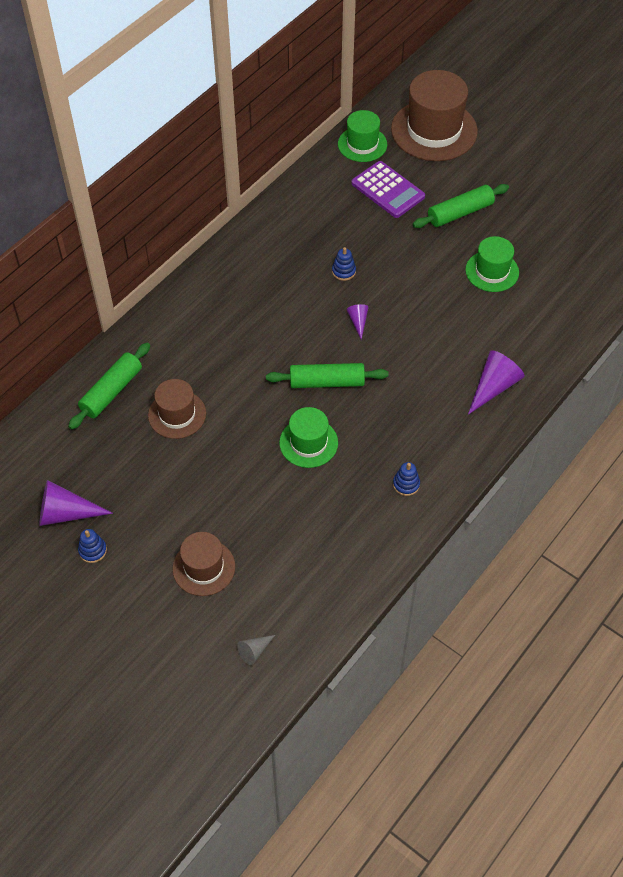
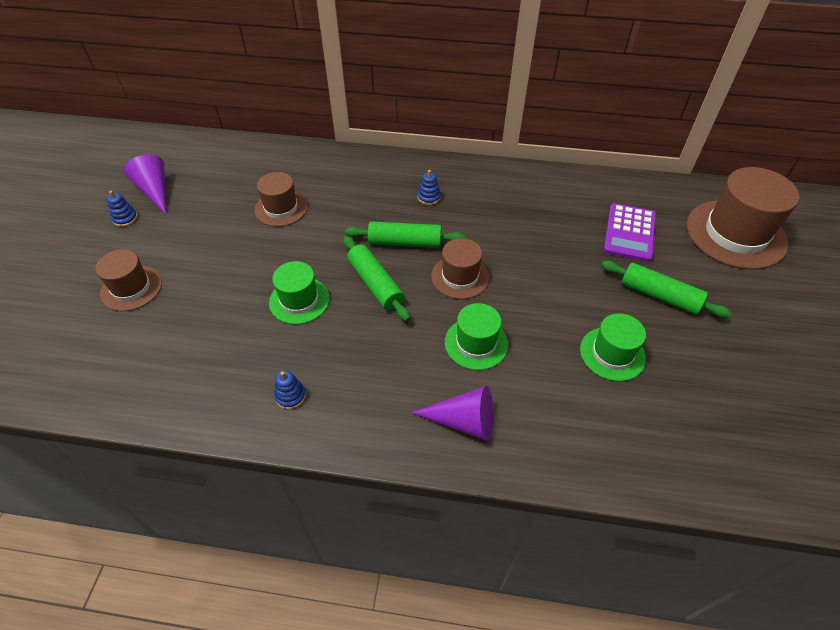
camera: 60 degrees right, 5 degrees down
(111, 391) = (281, 166): green rolling pin -> green rolling pin (405, 242)
(254, 651) = (50, 360): grey cone -> none
(343, 271) = (508, 243): blue stacking toy -> blue stacking toy (429, 197)
(358, 322) = (460, 277): purple cone -> brown hat
(362, 144) = (662, 195): green hat -> green hat (476, 343)

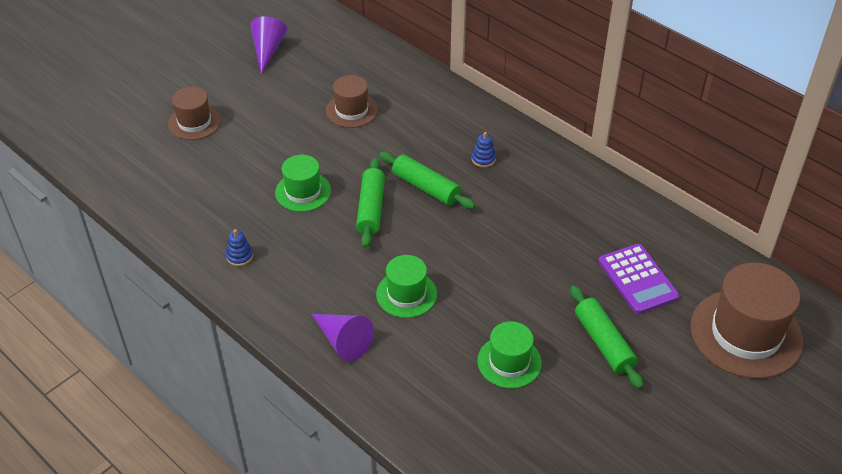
camera: 35 degrees right, 5 degrees down
(125, 218) = (229, 64): blue stacking toy -> none
(460, 277) = (444, 238): brown hat -> none
(629, 233) = (638, 279): purple calculator -> purple calculator turned 75 degrees counterclockwise

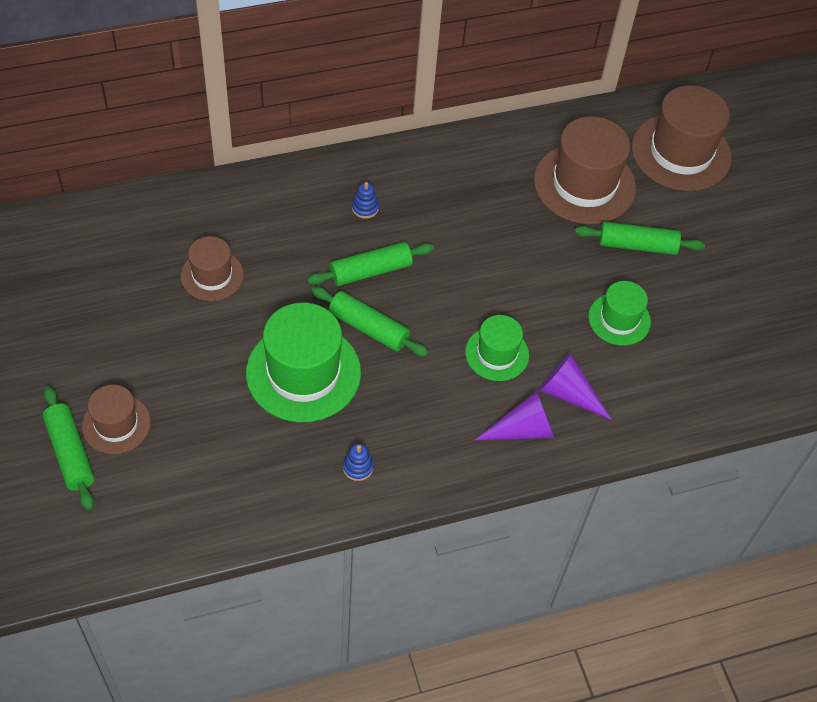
camera: 65 degrees left, 10 degrees up
(158, 113) = (70, 453): none -> green rolling pin
(267, 50) = (47, 303): purple cone -> purple cone (568, 394)
(303, 192) = (303, 372): green hat -> green hat, size x1.75
(638, 279) = (584, 184): purple calculator -> brown hat

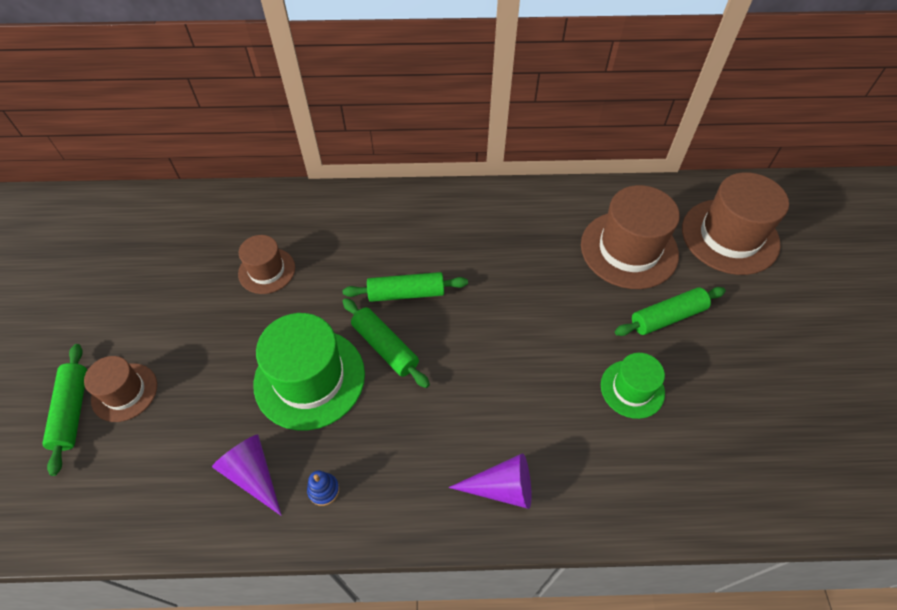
camera: 20 degrees right, 0 degrees up
(365, 208) = (421, 235): blue stacking toy -> none
(497, 354) = (499, 399): green hat -> none
(568, 394) = (559, 458): purple cone -> purple cone (253, 474)
(637, 245) = (667, 317): green rolling pin -> green rolling pin turned 45 degrees counterclockwise

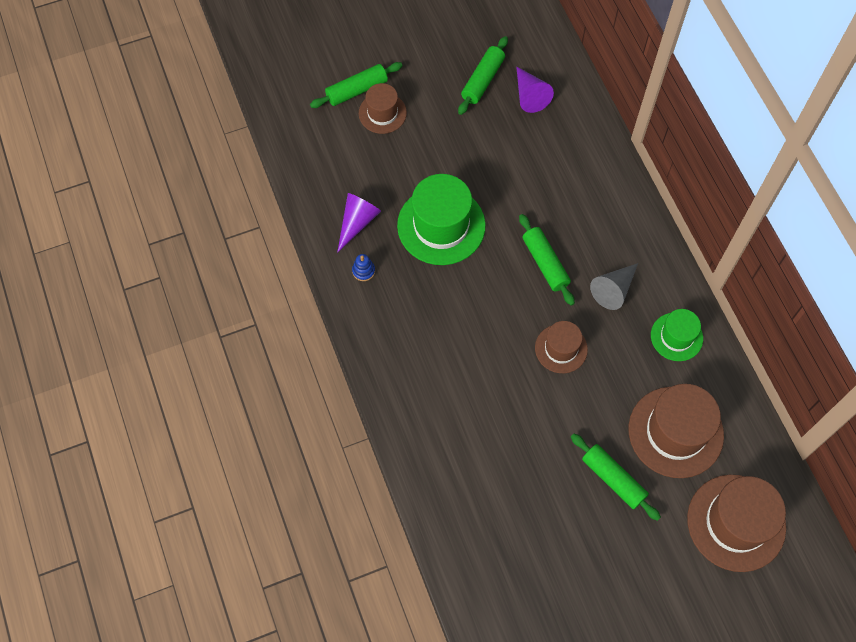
camera: 70 degrees right, 10 degrees up
(267, 270) = (521, 152): brown hat -> brown hat (561, 348)
(385, 347) = (489, 267): green rolling pin -> green rolling pin (482, 80)
(462, 246) = (614, 290): none -> grey cone
(501, 487) = (409, 386): purple cone -> purple cone (529, 95)
(632, 389) = (528, 463): green hat -> green hat (676, 337)

